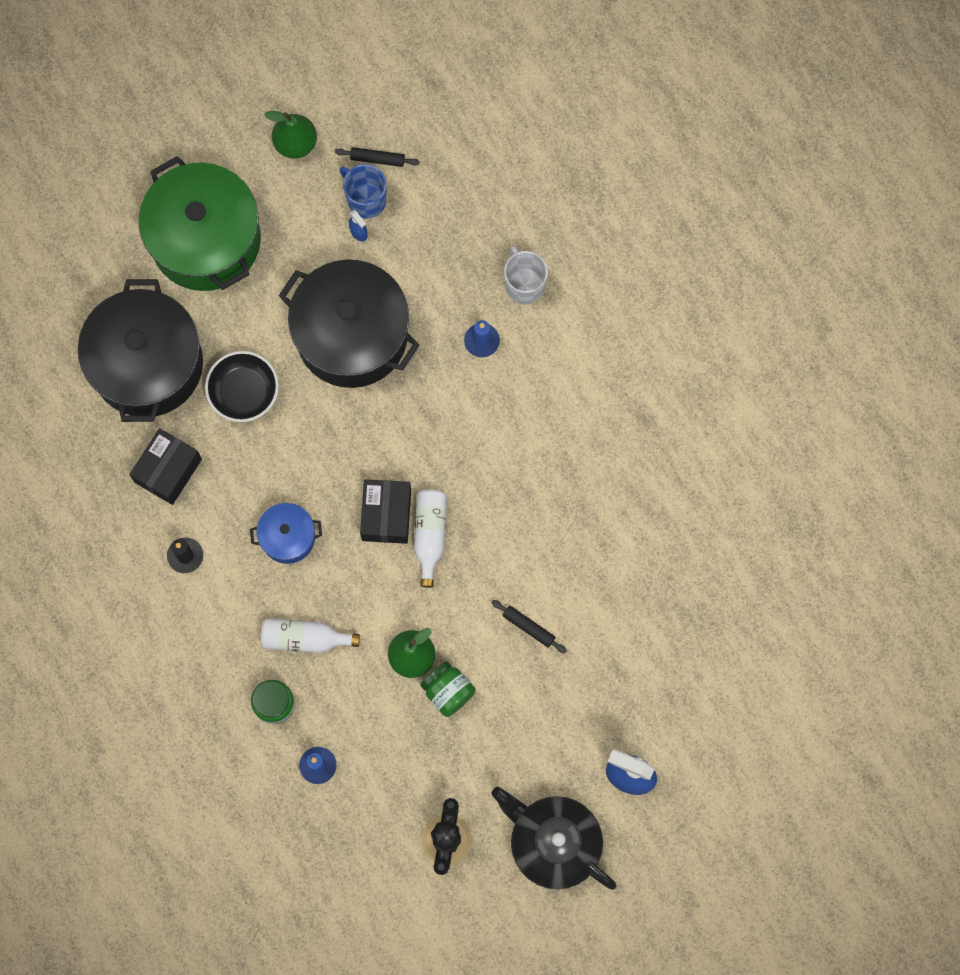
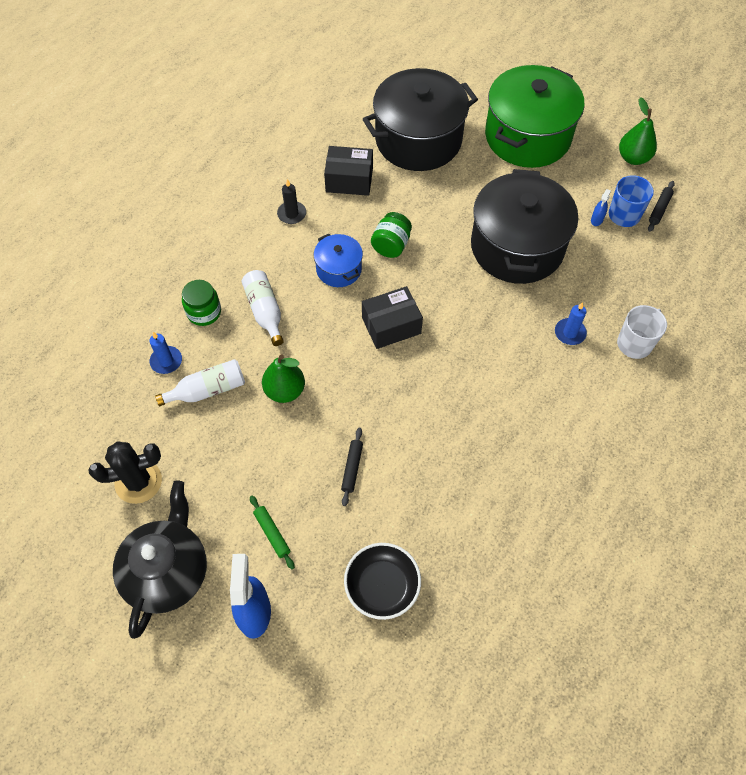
camera: 65 degrees right, 15 degrees down
(244, 392) = (432, 200): black bowl -> black bowl (382, 586)
(377, 159) = (659, 209): black rolling pin -> black rolling pin turned 45 degrees clockwise
(430, 535) = (391, 362): white bottle -> white bottle (207, 390)
(448, 691) = (267, 429): green jar -> green jar (391, 245)
(560, 731) = (272, 533): none -> green rolling pin

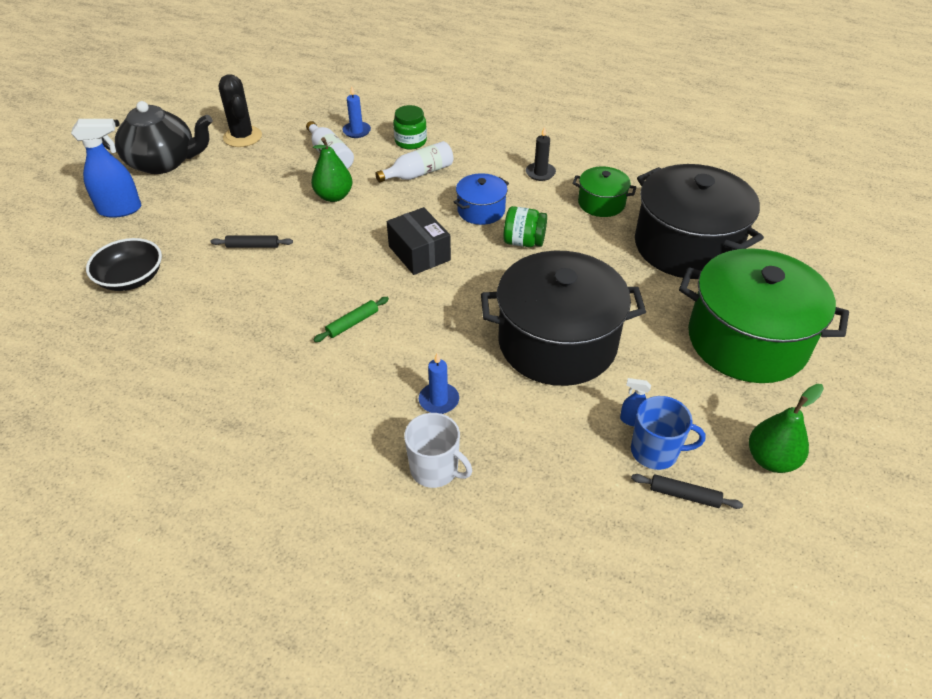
camera: 80 degrees right, 15 degrees down
(272, 533) = (190, 209): green rolling pin -> green rolling pin (352, 323)
(349, 180) = (601, 203): black box -> green pot

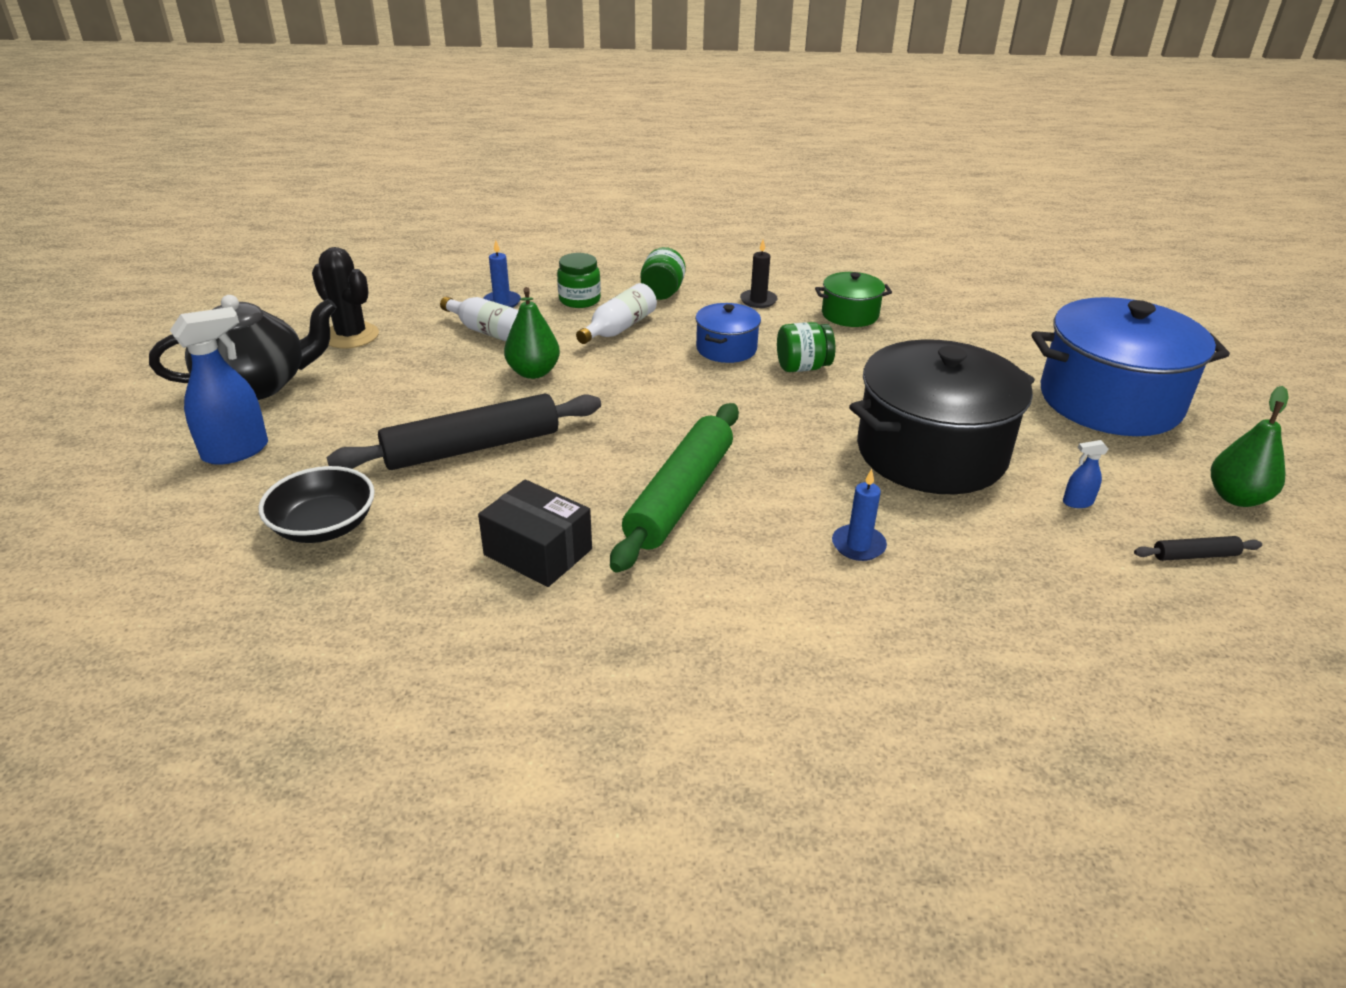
camera: 25 degrees left, 10 degrees down
(253, 246) = (472, 447): black rolling pin -> black rolling pin, size x2.35
(352, 323) = (680, 496): green rolling pin -> green rolling pin, size x2.35
(419, 253) = (694, 405): black box -> black box (538, 552)
(435, 469) = (923, 617): white mug -> none
(474, 149) = (662, 293): none -> green jar
(655, 451) = (1128, 524): blue mug -> none
(686, 246) = (972, 333): black pot -> none
(747, 340) = (1109, 401): green pot -> blue pot

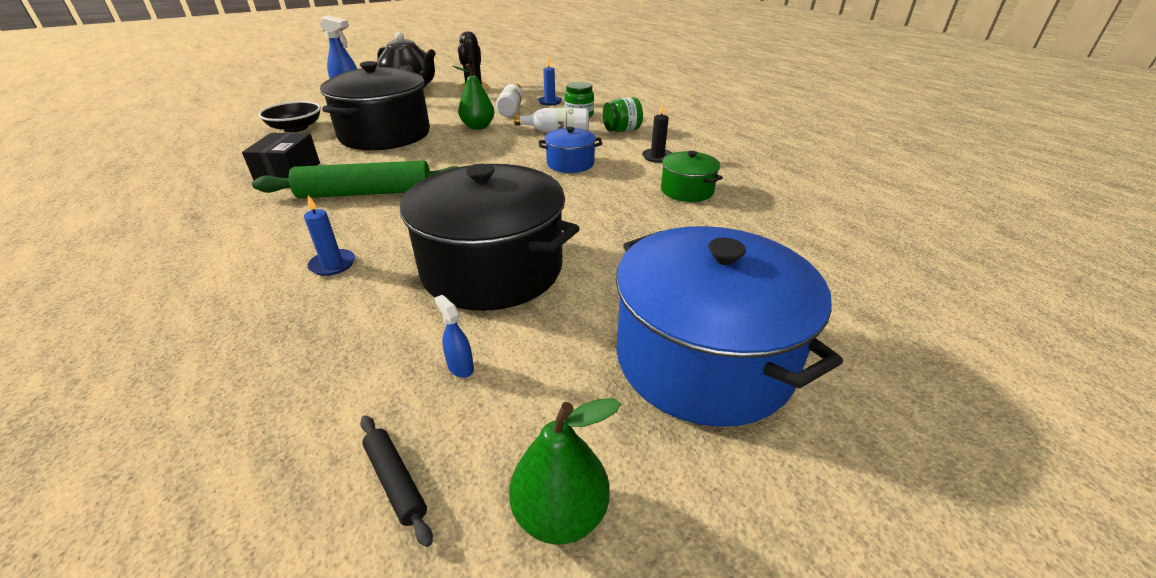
camera: 60 degrees right, 0 degrees up
(472, 447) = (385, 135): black rolling pin -> black pot
(802, 367) = (575, 192): green jar -> none

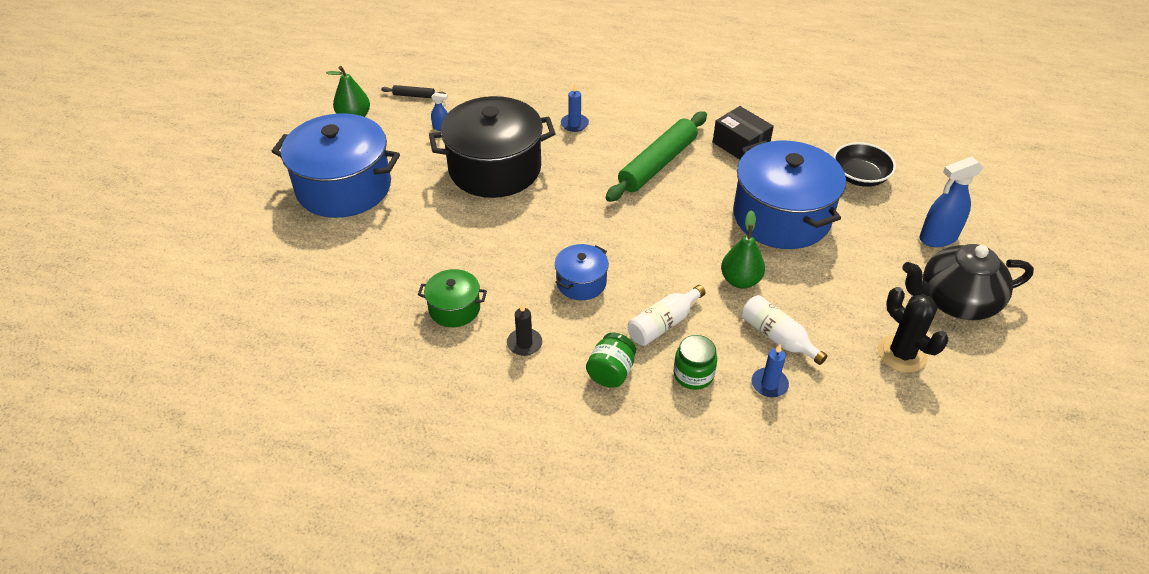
camera: 135 degrees right, 10 degrees up
(385, 135) = (781, 216): black pot -> blue pot

